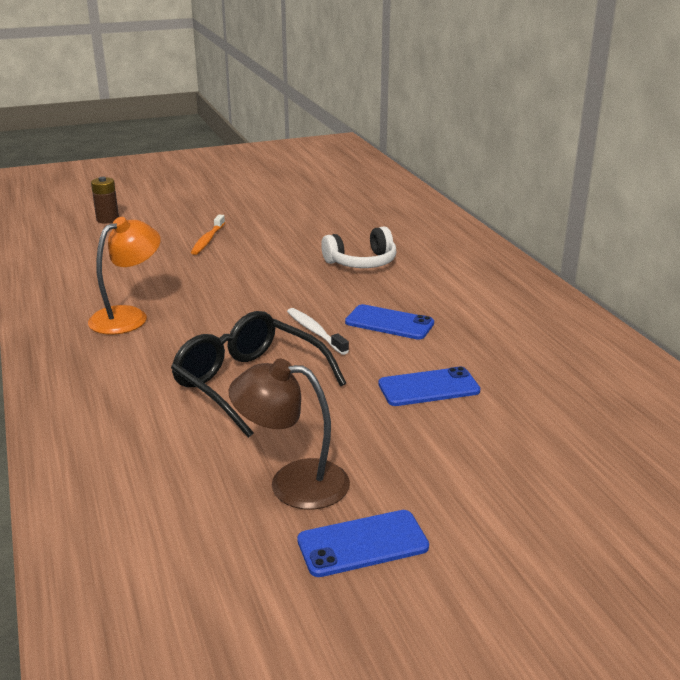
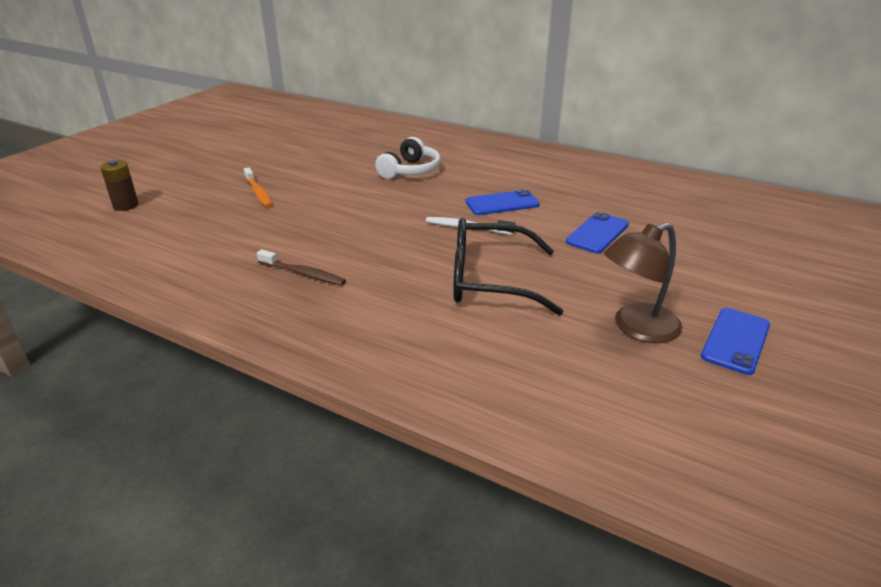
camera: 40 degrees left, 5 degrees up
(128, 316) = (303, 274): orange lamp -> brown toothbrush

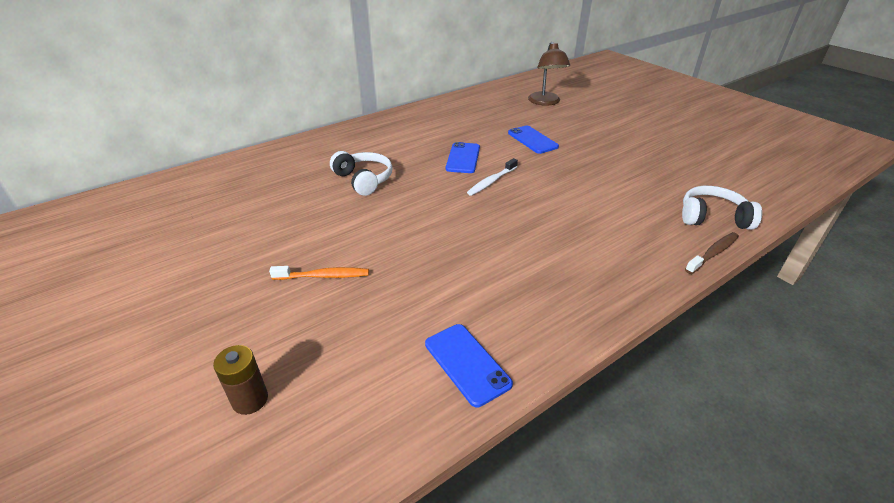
camera: 65 degrees left, 5 degrees up
(303, 274) = (521, 275): brown toothbrush -> brown toothbrush (713, 253)
(489, 280) = (574, 193): black glasses -> none
(525, 399) = (712, 217): none -> white headphones
(636, 328) = (648, 163): brown lamp -> brown lamp (545, 102)
(735, 340) = (667, 142): blue phone -> blue phone (467, 363)

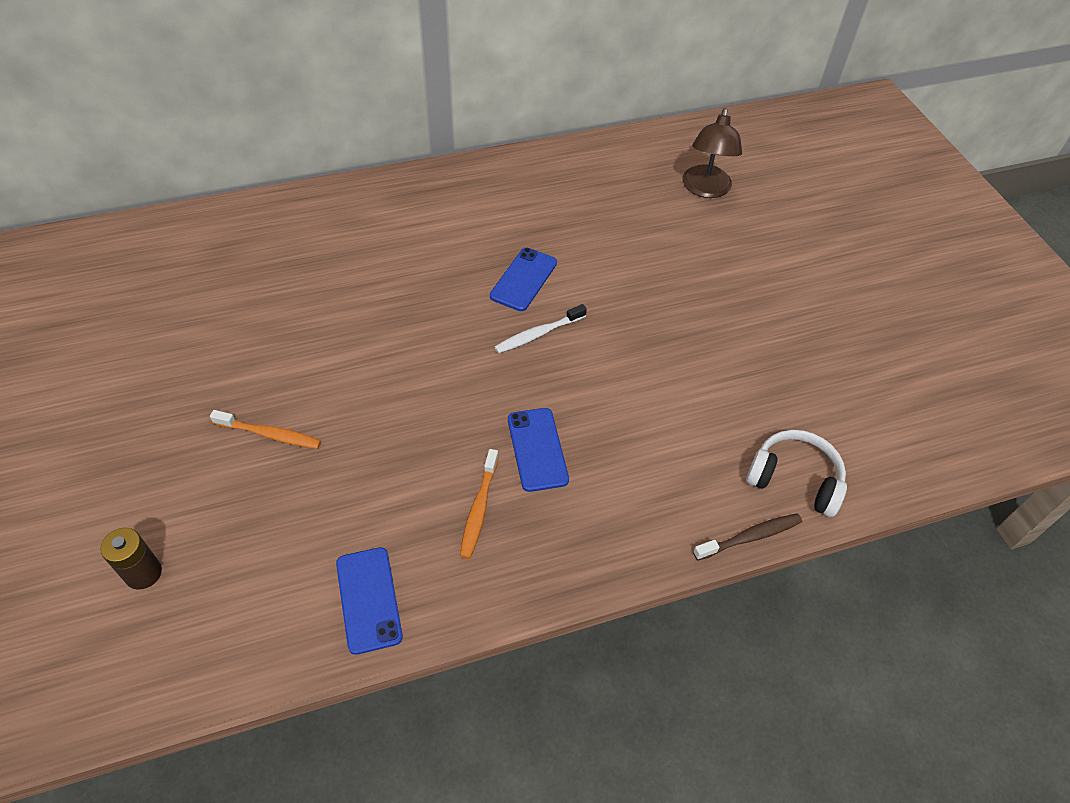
camera: 15 degrees right, 15 degrees up
(363, 180) = (377, 288): white headphones -> none
(516, 282) = (479, 508): none -> orange toothbrush
(532, 140) = (639, 267): blue phone -> blue phone (537, 449)

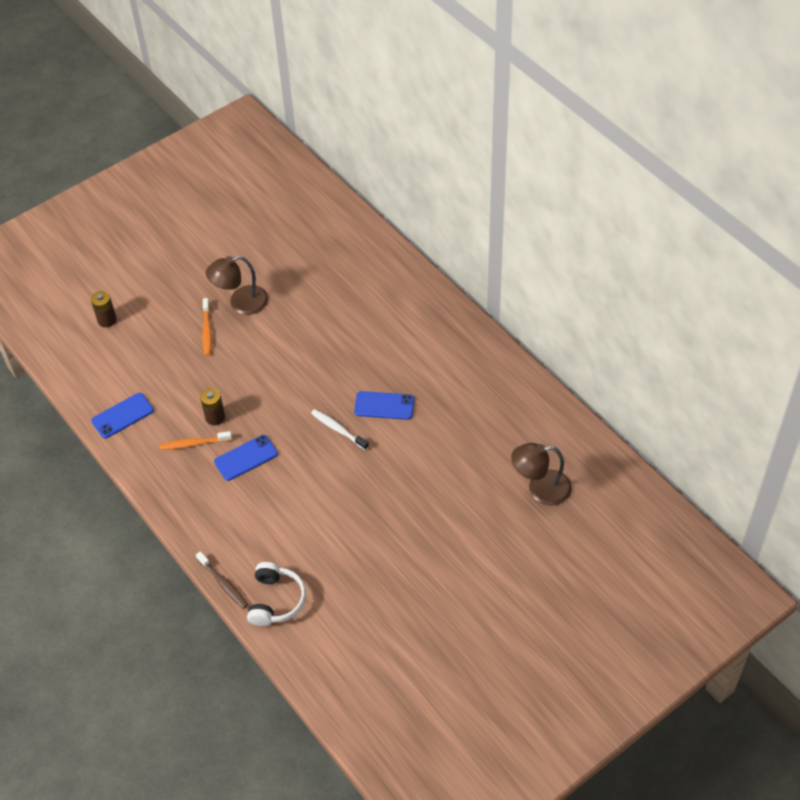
camera: 75 degrees right, 0 degrees up
(246, 378) = (241, 303): none -> brown lamp
(443, 468) = (215, 417): none -> brown battery

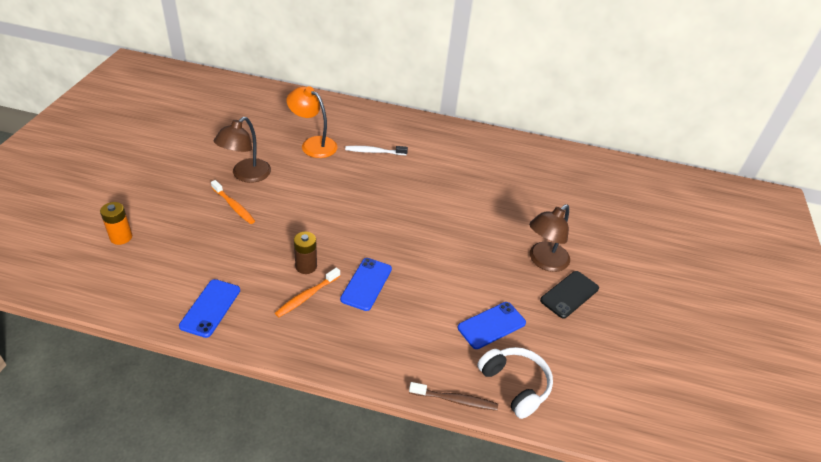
camera: 45 degrees left, 10 degrees down
(107, 320) = (121, 237): brown battery -> orange battery
(326, 294) = (313, 144): none -> orange lamp
(338, 429) = (420, 227): white toothbrush -> white toothbrush (374, 152)
(384, 406) = (437, 195): blue phone -> blue phone (491, 325)
(399, 560) = (569, 294): none -> black phone
(540, 489) = (599, 198): brown lamp -> brown lamp (544, 261)

